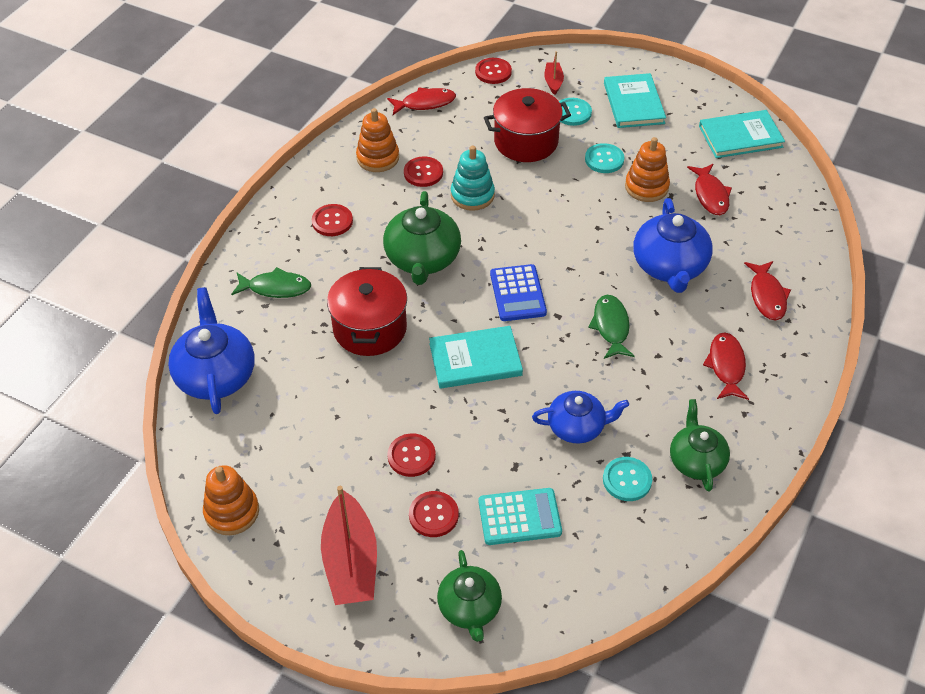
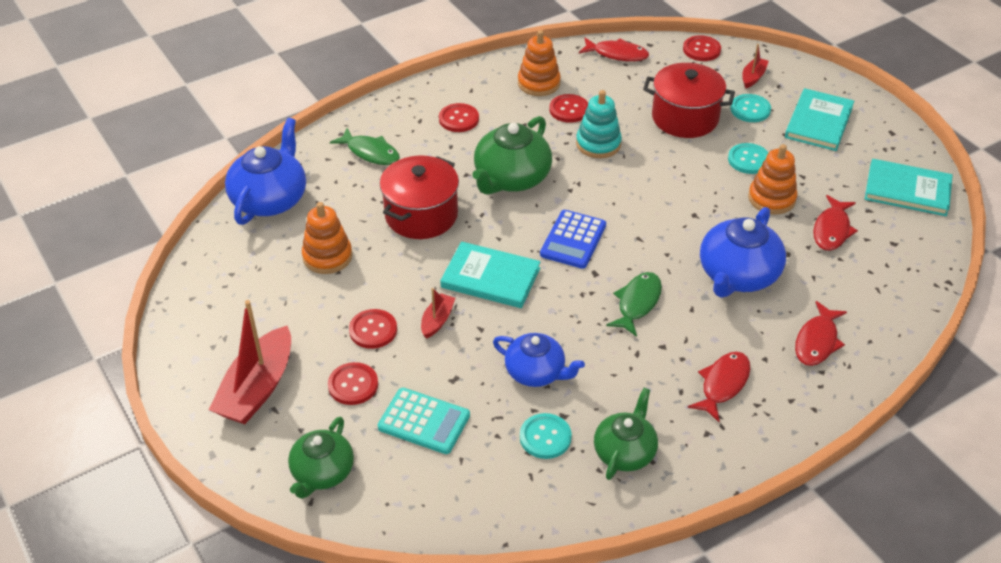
camera: 30 degrees right, 5 degrees down
(232, 512) = (198, 306): orange stacking toy -> orange stacking toy (327, 256)
(460, 420) = (437, 320): none -> red boat

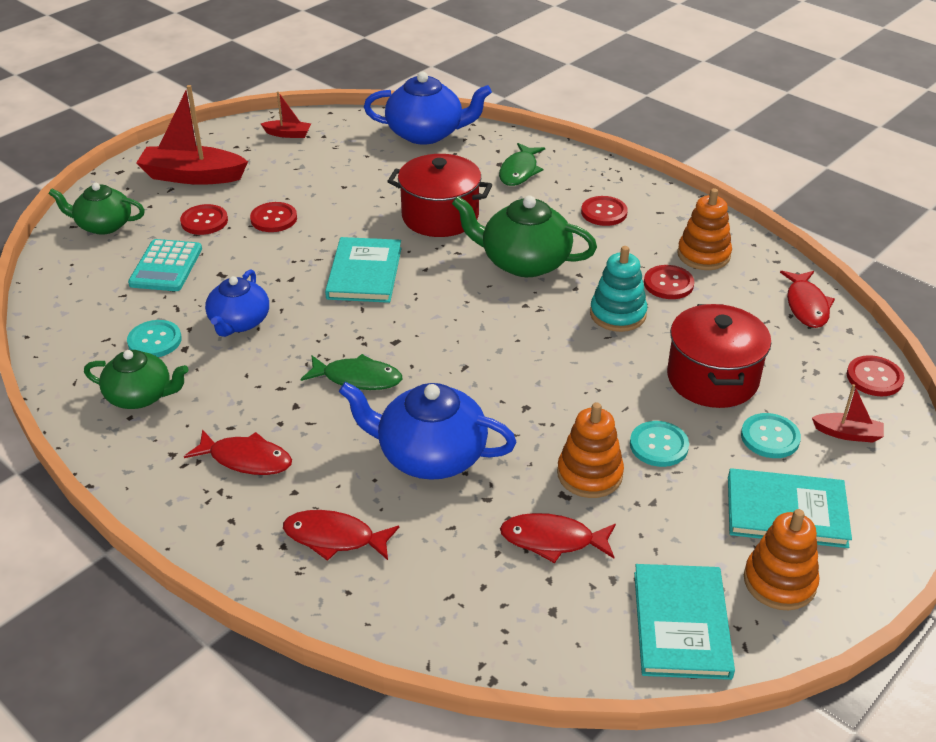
camera: 75 degrees right, 5 degrees down
(327, 256) = (361, 177): orange stacking toy -> orange stacking toy (779, 582)
(437, 320) = (295, 251): red boat -> red boat (288, 134)
(573, 240) = (442, 318): blue calculator -> none

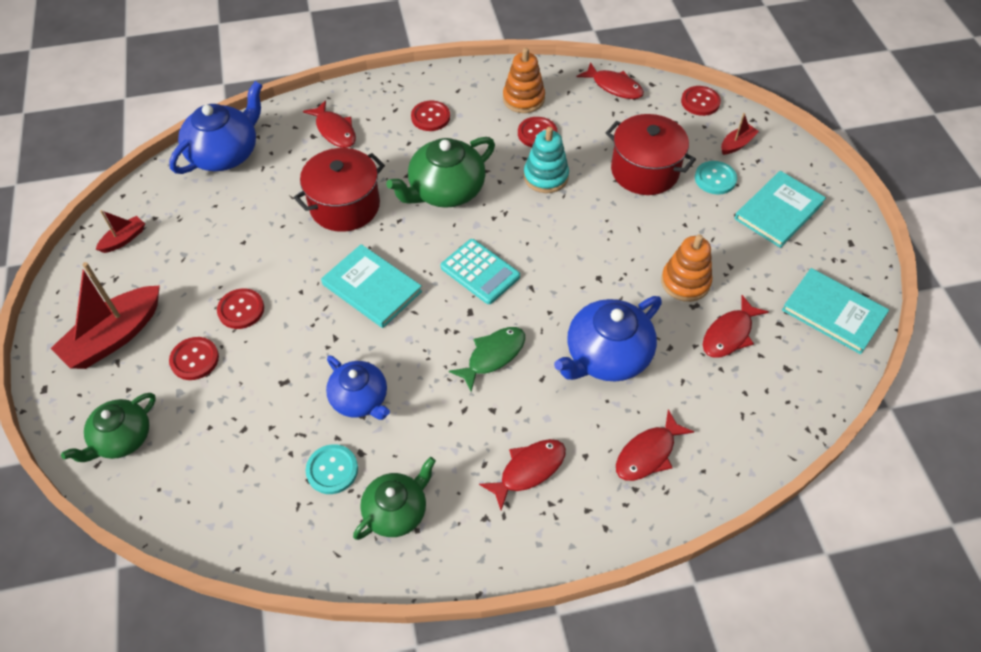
camera: 55 degrees left, 15 degrees up
(166, 266) = (234, 417): turquoise calculator -> turquoise calculator (480, 272)
(519, 171) = (334, 130): green fish -> red fish
(658, 445) = (684, 233): turquoise button -> none
(779, 582) = (829, 249): orange stacking toy -> none

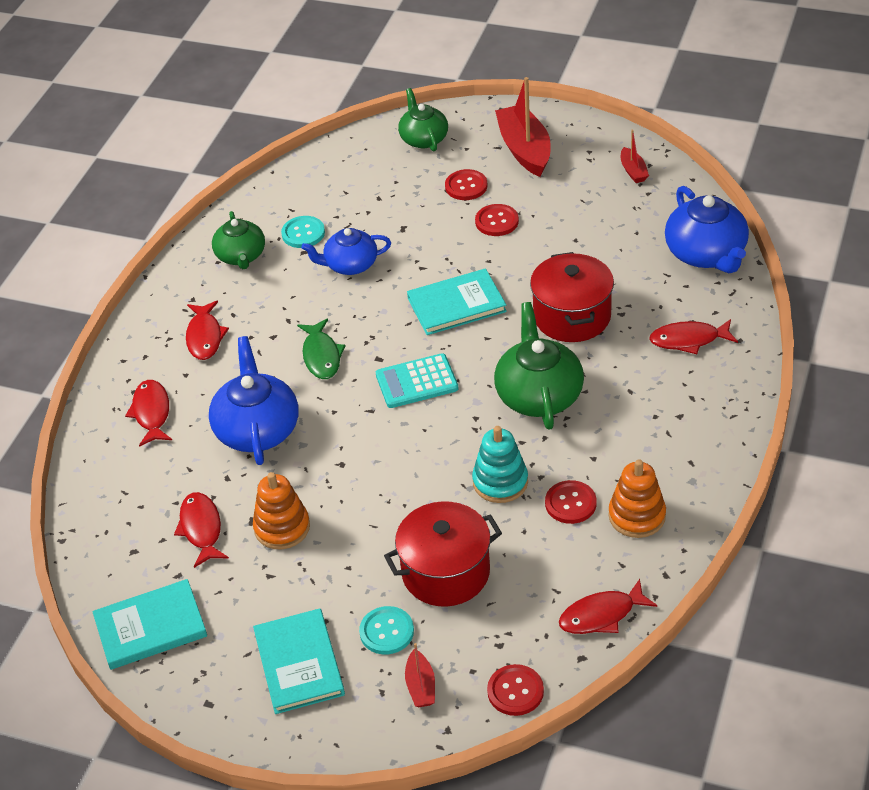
camera: 125 degrees right, 10 degrees down
(430, 117) = (659, 422): red button -> none

